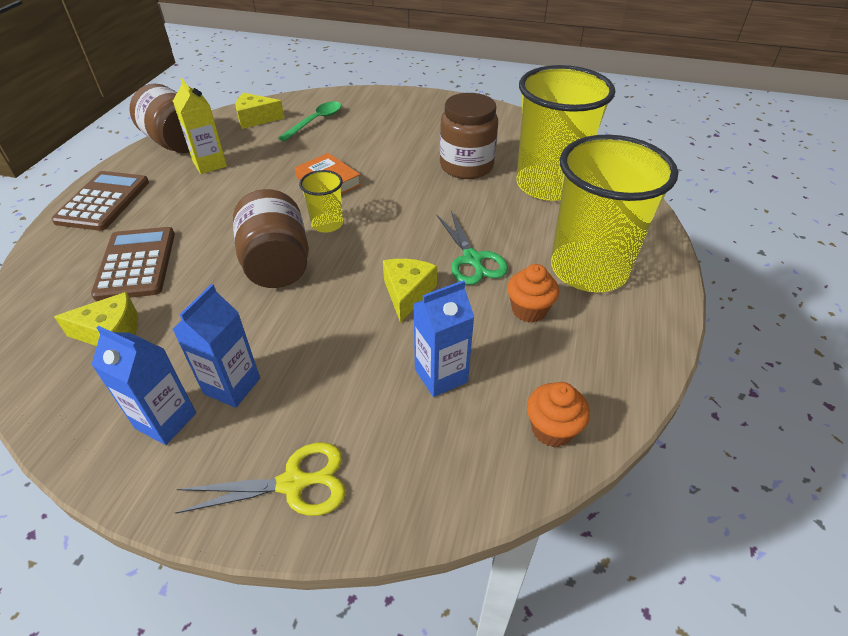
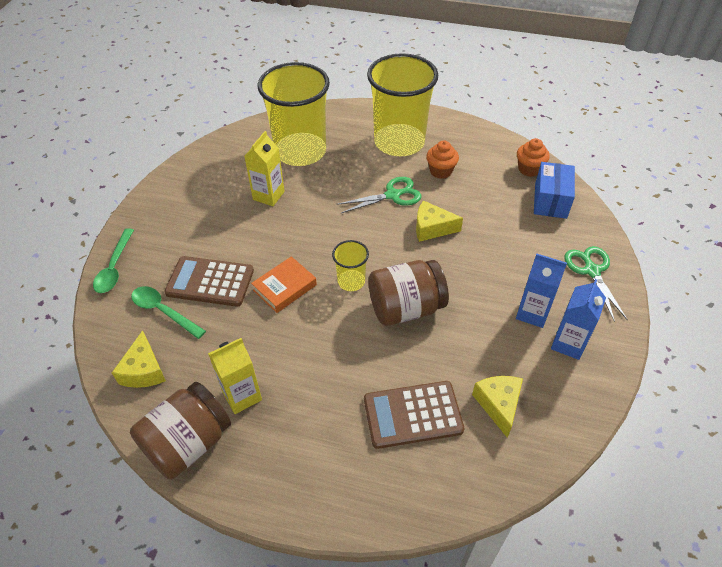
camera: 90 degrees left, 5 degrees up
(103, 201) = (310, 484): brown calculator -> brown calculator (210, 282)
(293, 483) = (591, 271): yellow scissors -> green scissors
(371, 96) = (114, 267): none -> green spoon
(441, 375) = (502, 211): blue carton -> none
(466, 166) = (268, 195): brown jar -> yellow carton
(468, 450) = (550, 200): none -> blue box

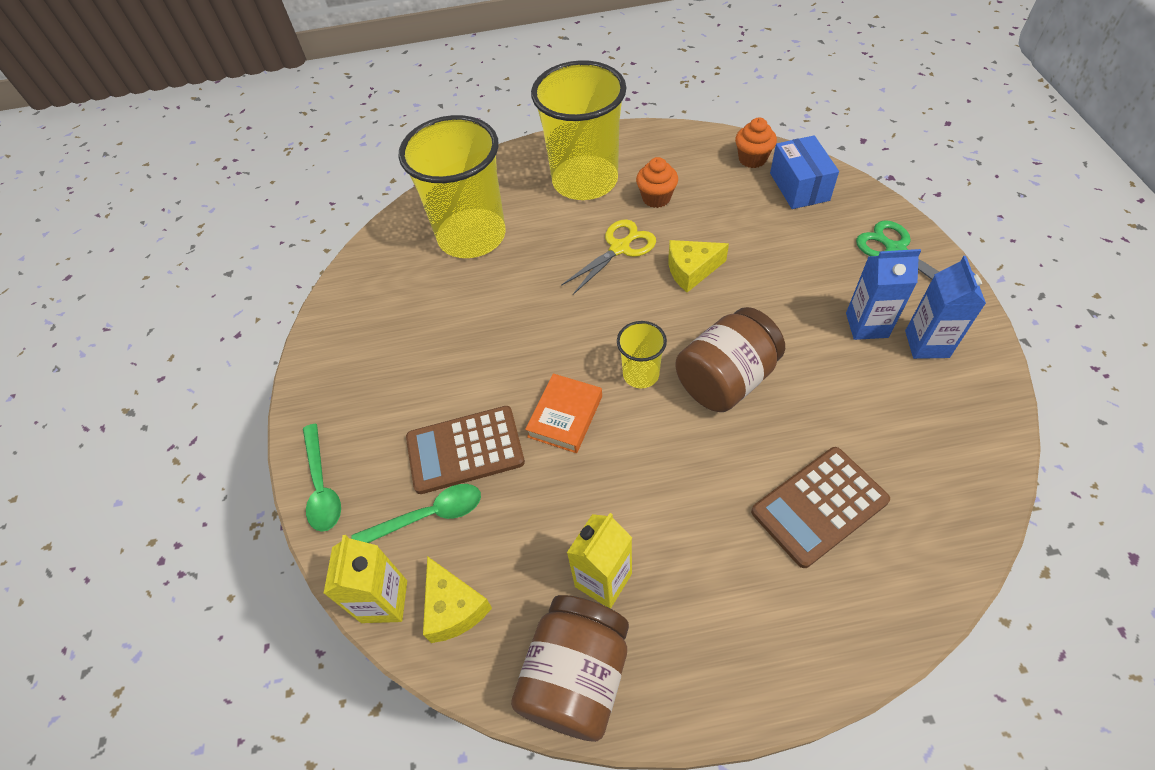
camera: 20 degrees left, 5 degrees up
(163, 311) = (428, 516): green spoon -> green spoon turned 150 degrees clockwise
(268, 195) = (468, 307): yellow carton -> yellow carton (384, 601)
(392, 195) = (620, 248): green scissors -> yellow scissors
(498, 405) = (903, 449): yellow cheese -> none

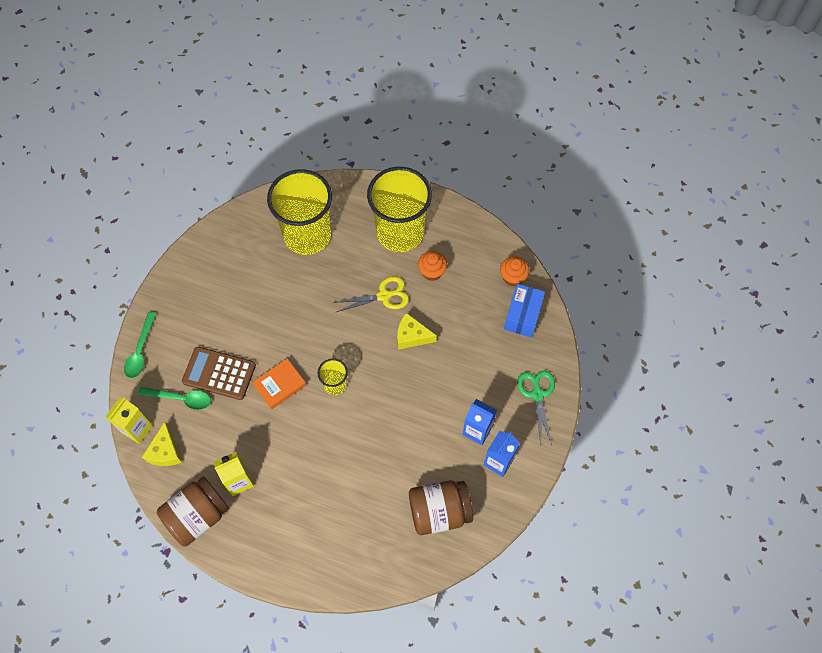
camera: 25 degrees right, 10 degrees up
(725, 379) = (376, 415): brown jar -> brown jar (439, 511)
(819, 506) = (365, 510): brown calculator -> none

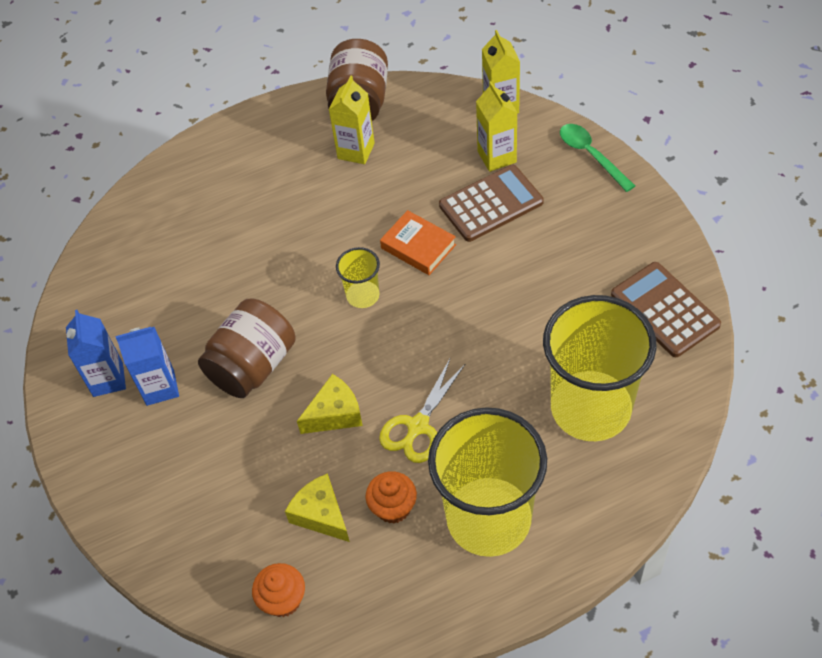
camera: 140 degrees right, 10 degrees down
(165, 451) = (452, 114): yellow cheese -> yellow cheese (321, 514)
(181, 398) = (497, 157): green spoon -> yellow carton
(222, 244) = (665, 310): none -> brown calculator
(280, 385) = (418, 246): orange book -> orange book turned 60 degrees counterclockwise
(439, 511) = (131, 286): brown jar -> brown jar (253, 365)
(522, 316) = (223, 561): blue box -> none
(537, 394) = (122, 484): green scissors -> none

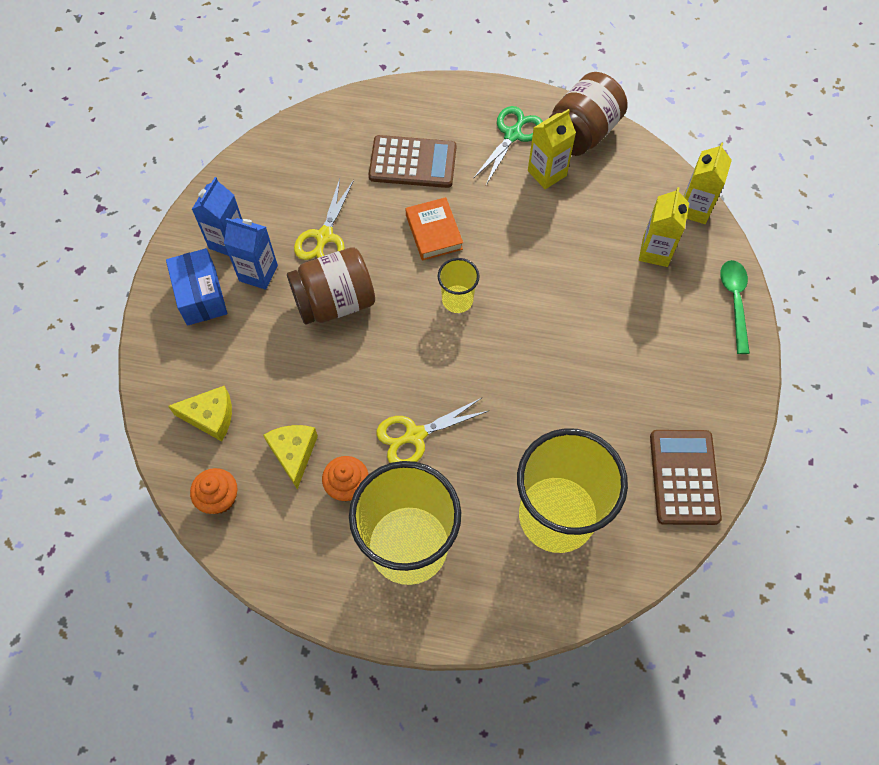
camera: 30 degrees right, 10 degrees up
(120, 441) = (201, 296): none -> blue box
(198, 319) = (324, 237): none -> yellow scissors
(301, 138) = (512, 134): none -> green scissors
(335, 414) = (363, 382): yellow cheese -> yellow cheese (210, 417)
(418, 246) = (531, 288): orange book -> orange book (434, 232)
(491, 204) = (617, 290): brown calculator -> brown calculator (412, 162)

